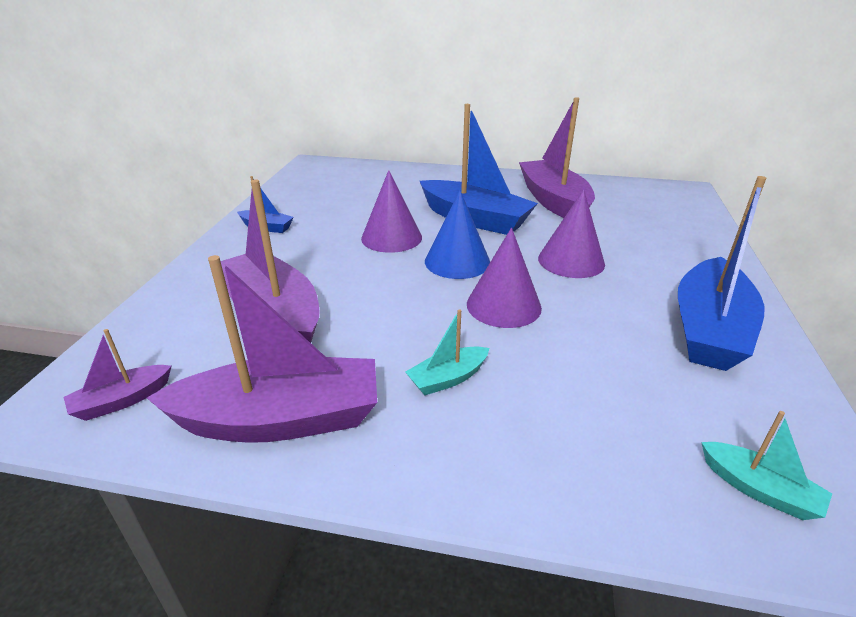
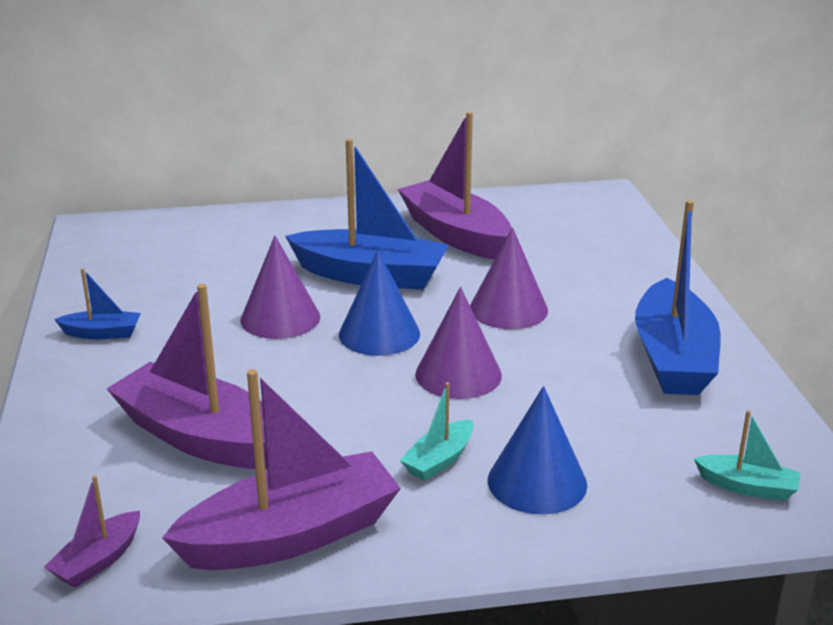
camera: 20 degrees left, 5 degrees down
(528, 423) = (537, 482): none -> blue cone

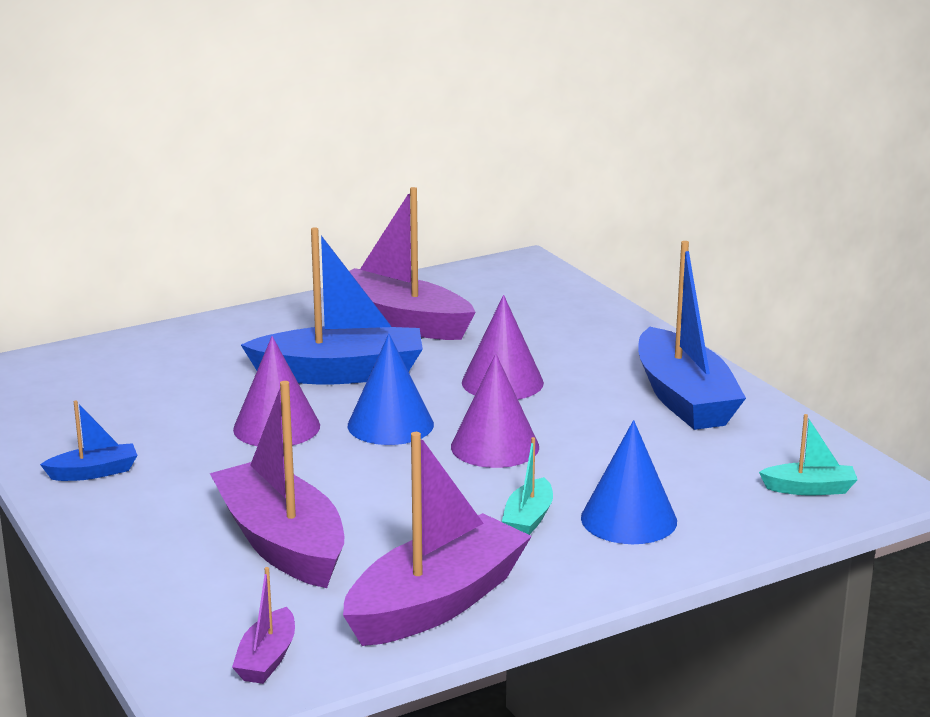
camera: 20 degrees left, 5 degrees down
(200, 437) = (282, 543): purple boat -> purple boat turned 45 degrees clockwise

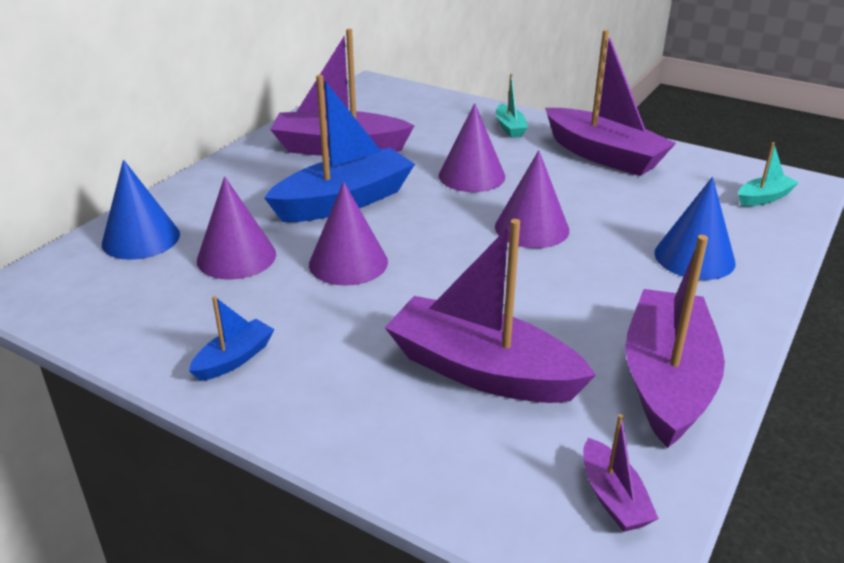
camera: 30 degrees left, 10 degrees up
(185, 396) = (236, 257): none -> purple cone
(390, 424) = (435, 233): blue cone -> blue cone (141, 238)
(528, 519) = (632, 280): turquoise boat -> turquoise boat (510, 128)
(684, 399) = (604, 155): blue boat -> purple boat

